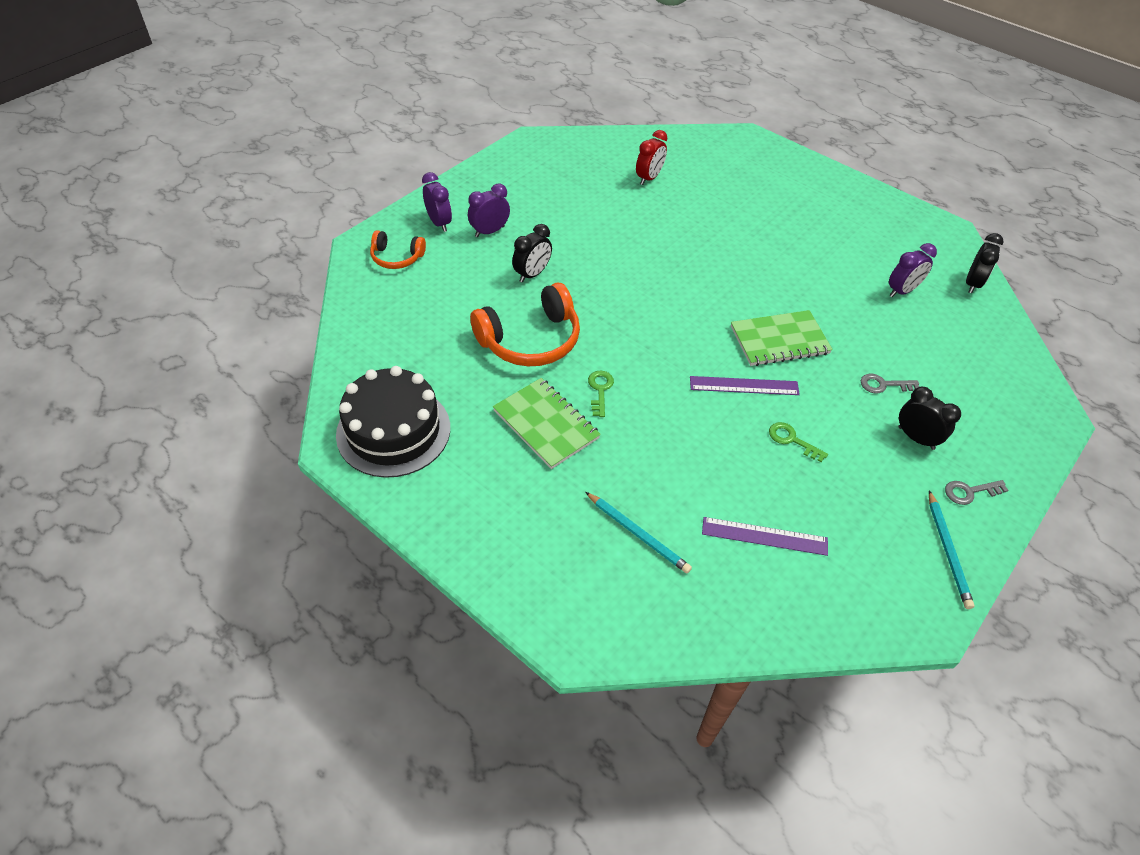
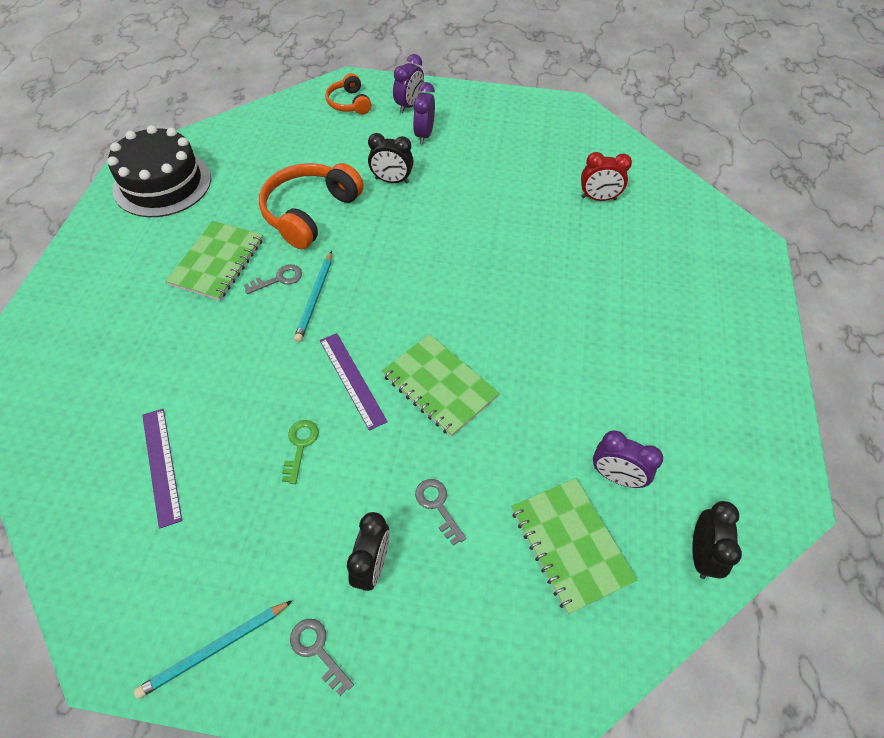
camera: 60 degrees right, 5 degrees up
(489, 231) = (424, 135): purple clock -> purple clock turned 105 degrees counterclockwise
(530, 340) = (310, 213): orange headphones -> orange headphones turned 90 degrees clockwise
(600, 390) = (279, 279): green key -> grey key
(638, 534) = (123, 369): turquoise pencil -> turquoise pencil (315, 298)
(942, 335) = (570, 544): none -> green notebook
(972, 284) = (701, 554): black clock -> black clock turned 75 degrees counterclockwise

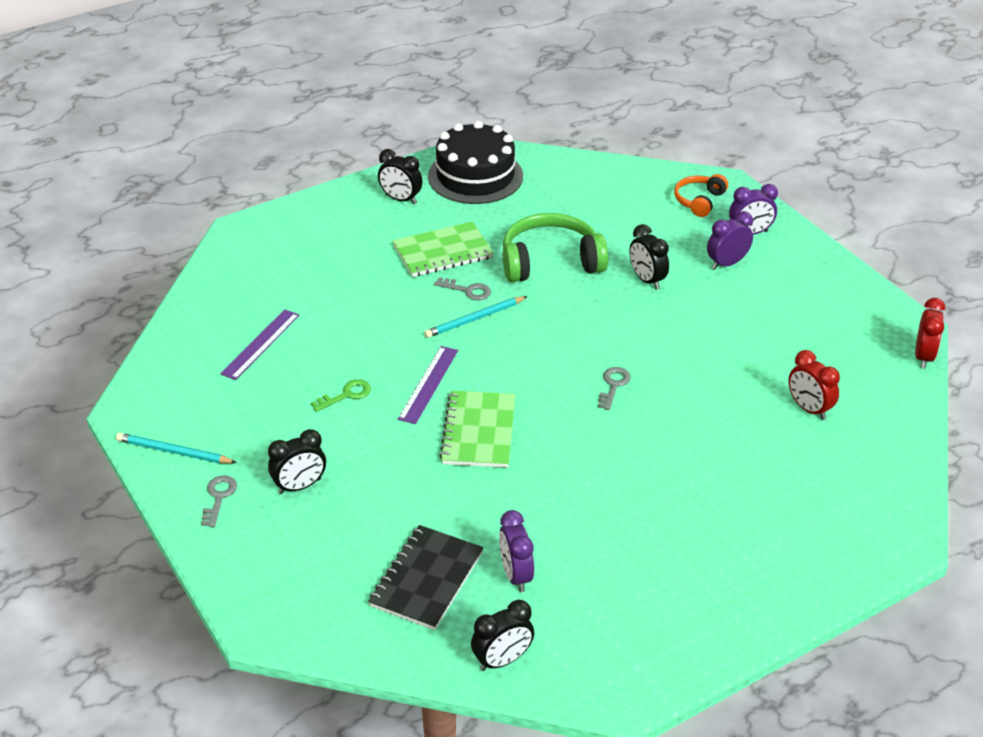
camera: 50 degrees right, 15 degrees down
(123, 242) = (401, 199): none -> black clock
(310, 213) = (550, 262): orange headphones -> green headphones
(437, 506) = (379, 491): grey key -> grey key (613, 385)
(570, 544) = (427, 579): green notebook -> black notebook
(604, 121) = (923, 356): none -> red clock

